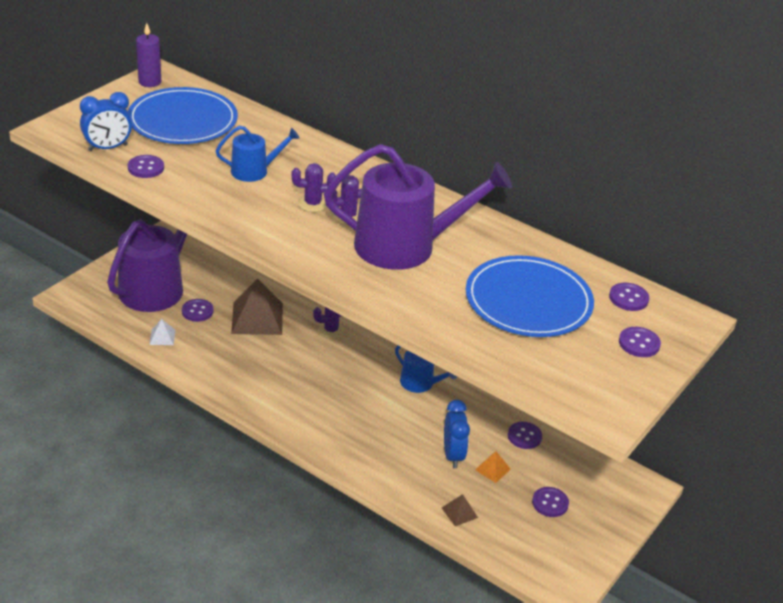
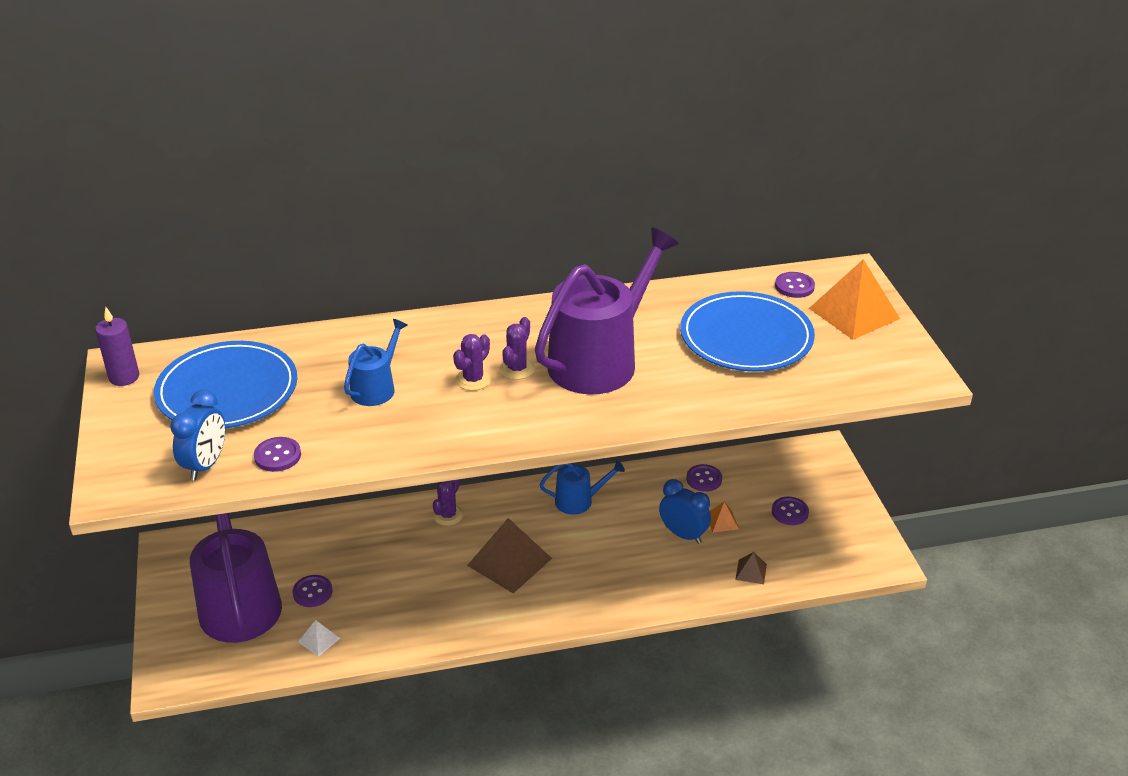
camera: 45 degrees left, 0 degrees up
(257, 318) = (373, 555): brown pyramid -> brown pyramid (509, 562)
(639, 343) = (854, 313): purple button -> orange pyramid

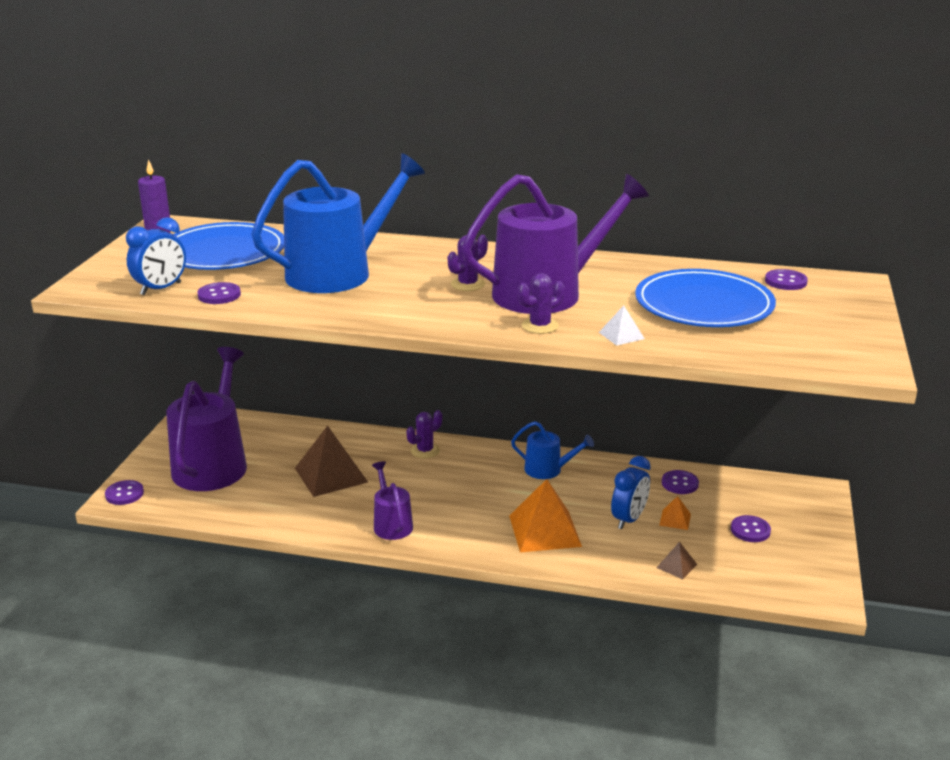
camera: 25 degrees right, 10 degrees down
(312, 592) = (274, 473): purple button -> purple button (124, 494)
(319, 640) = (252, 506): white pyramid -> white pyramid (621, 335)
(376, 388) = (338, 273): blue watering can -> blue watering can, size x2.03
(472, 613) = (391, 524): none -> purple watering can
(473, 379) = (423, 283): purple cactus -> purple cactus (540, 326)
(509, 562) = (452, 497): brown pyramid -> brown pyramid (331, 475)
(683, 534) = (629, 519): blue clock -> blue clock turned 60 degrees clockwise
(854, 313) = (832, 309): orange pyramid -> orange pyramid (544, 531)

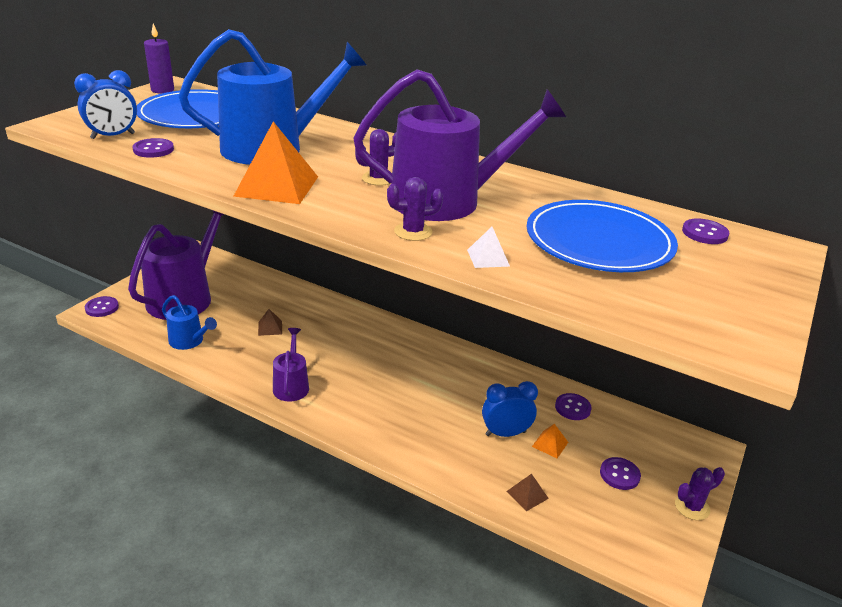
camera: 15 degrees right, 5 degrees up
(331, 475) = (270, 328): brown pyramid -> brown pyramid, size x0.46
(425, 451) = (360, 323): purple cactus -> purple cactus (692, 507)
(544, 531) = (421, 425): orange pyramid -> orange pyramid (277, 186)
(548, 470) = (456, 365): blue watering can -> blue watering can (189, 341)
(629, 519) = (505, 433): blue clock -> blue clock turned 150 degrees counterclockwise

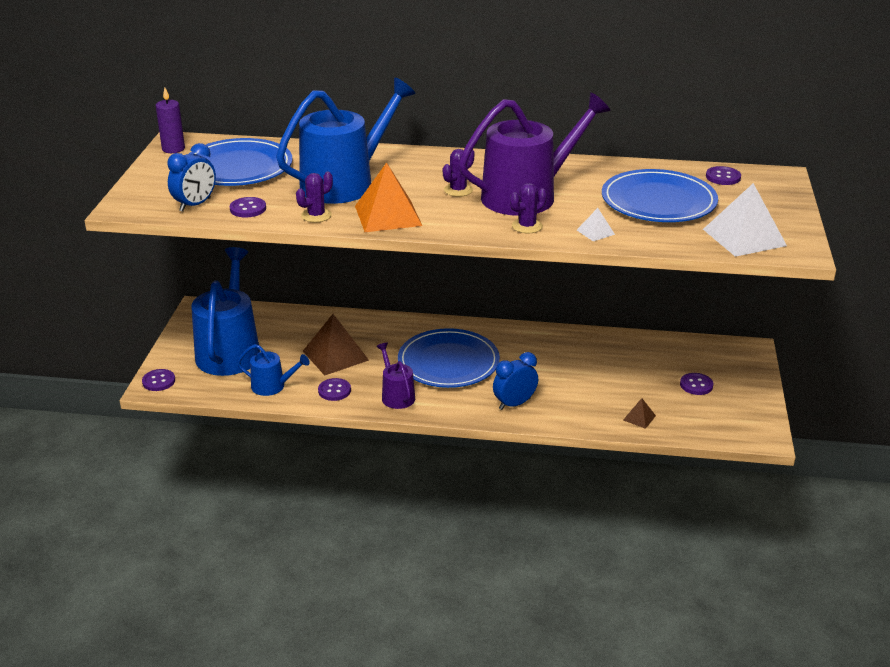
camera: 20 degrees left, 0 degrees up
(184, 297) = (229, 351): purple watering can -> blue watering can
(270, 328) = (335, 355): brown pyramid -> brown pyramid, size x2.15
(368, 366) = (448, 362): none -> blue plate
(505, 433) = (595, 381): blue clock -> blue clock (514, 404)
(550, 444) = (633, 379): orange pyramid -> none
(572, 408) = (634, 348): purple button -> purple button (334, 391)
(681, 312) = (744, 237): none -> white pyramid
(692, 507) = (757, 391): purple cactus -> purple cactus (316, 215)

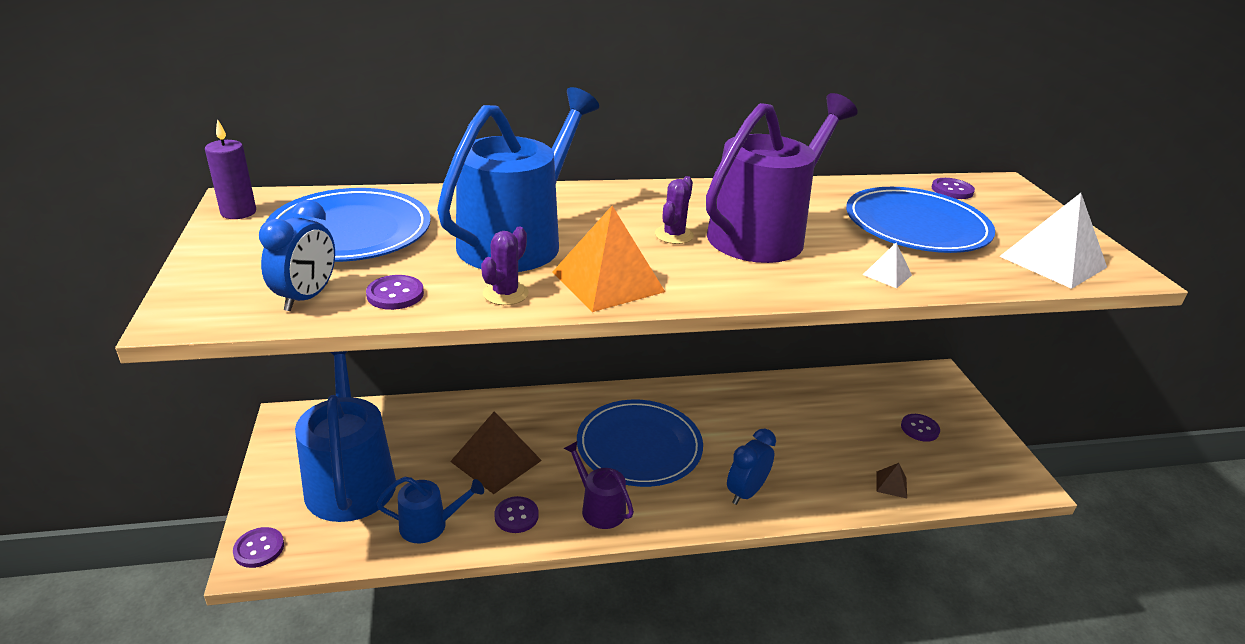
camera: 20 degrees left, 0 degrees up
(527, 226) = (799, 276): purple cactus -> none

